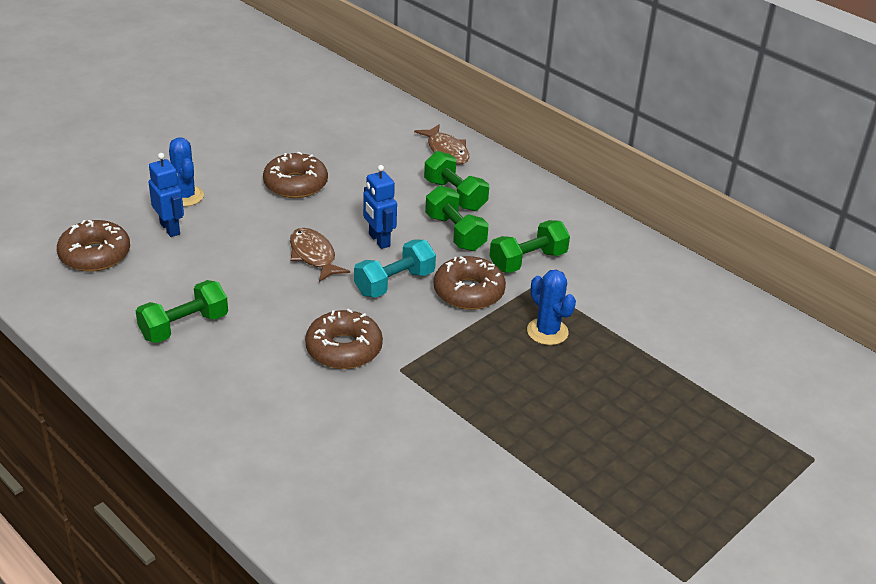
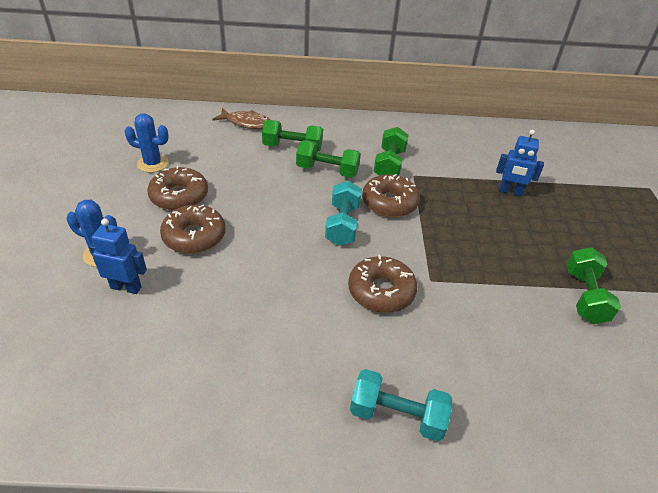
camera: 45 degrees left, 5 degrees up
(95, 255) = (87, 354): brown donut -> brown donut (194, 236)
(184, 326) = (252, 359): green dumbbell -> green dumbbell (584, 296)
(224, 425) = (397, 415): none -> turquoise dumbbell
(314, 256) = (266, 239): brown fish -> none
(379, 240) = (291, 202): blue robot -> blue robot (510, 192)
(547, 332) = (461, 200): blue cactus -> blue cactus (153, 164)

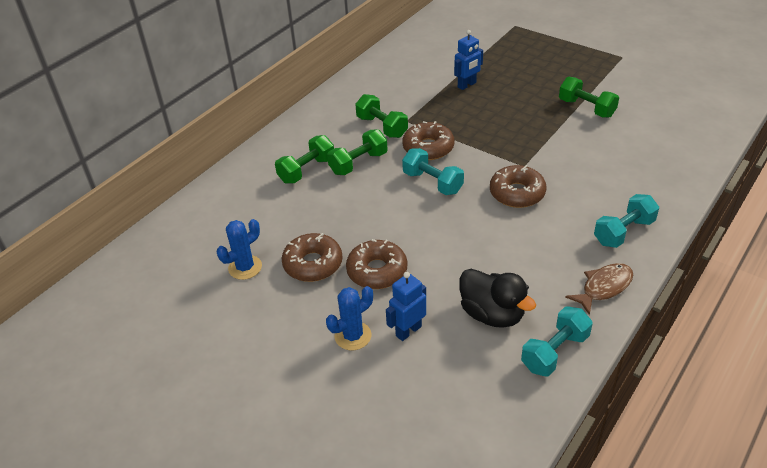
camera: 50 degrees left, 0 degrees up
(150, 420) = (555, 352): none -> turquoise dumbbell
(181, 341) = (492, 314): none -> black duck
(247, 123) = (239, 184): brown fish -> brown fish (604, 287)

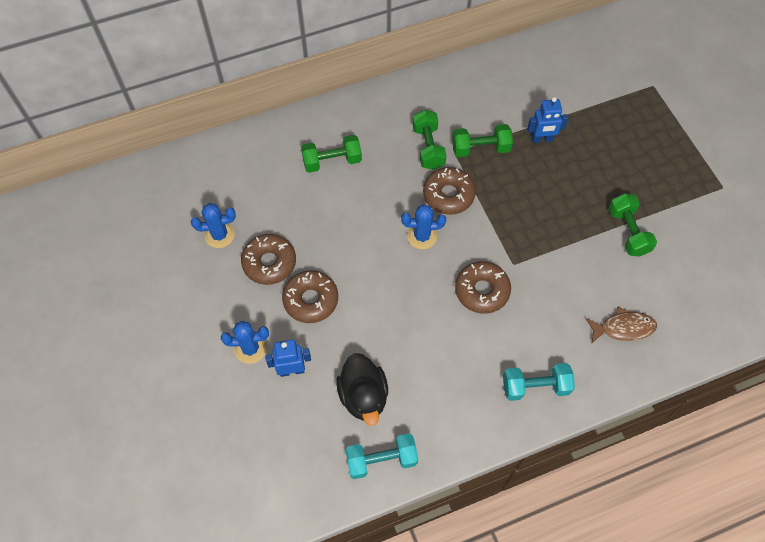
camera: 30 degrees right, 20 degrees up
(358, 163) = (378, 178): green dumbbell -> green dumbbell (480, 148)
(432, 182) = (422, 236): turquoise dumbbell -> blue cactus
(604, 287) = (470, 429): brown fish -> brown fish (623, 328)

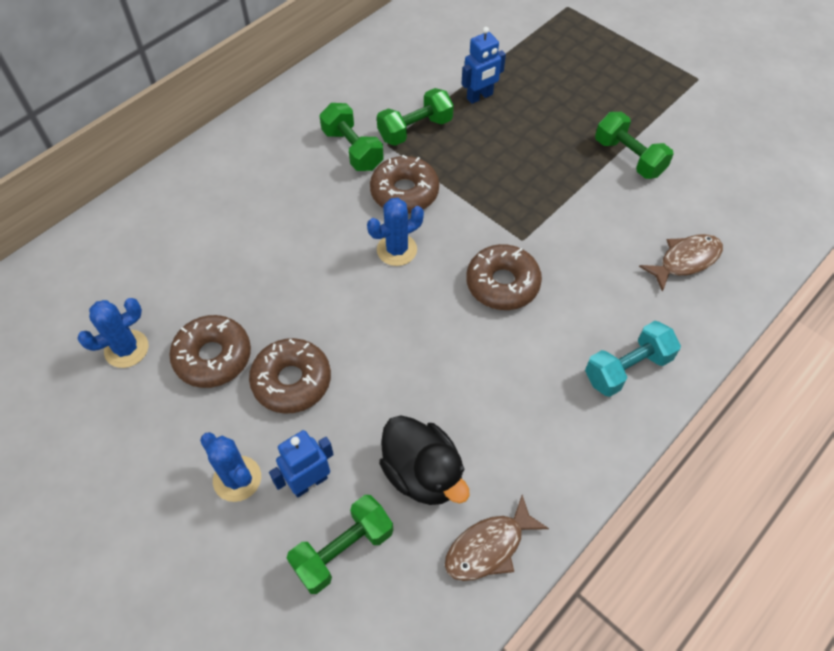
camera: 25 degrees left, 5 degrees down
(250, 348) = (237, 479): blue cactus -> blue cactus turned 75 degrees clockwise
(332, 161) = (239, 205): green dumbbell -> green dumbbell (343, 550)
(381, 460) = (489, 547): turquoise dumbbell -> brown fish

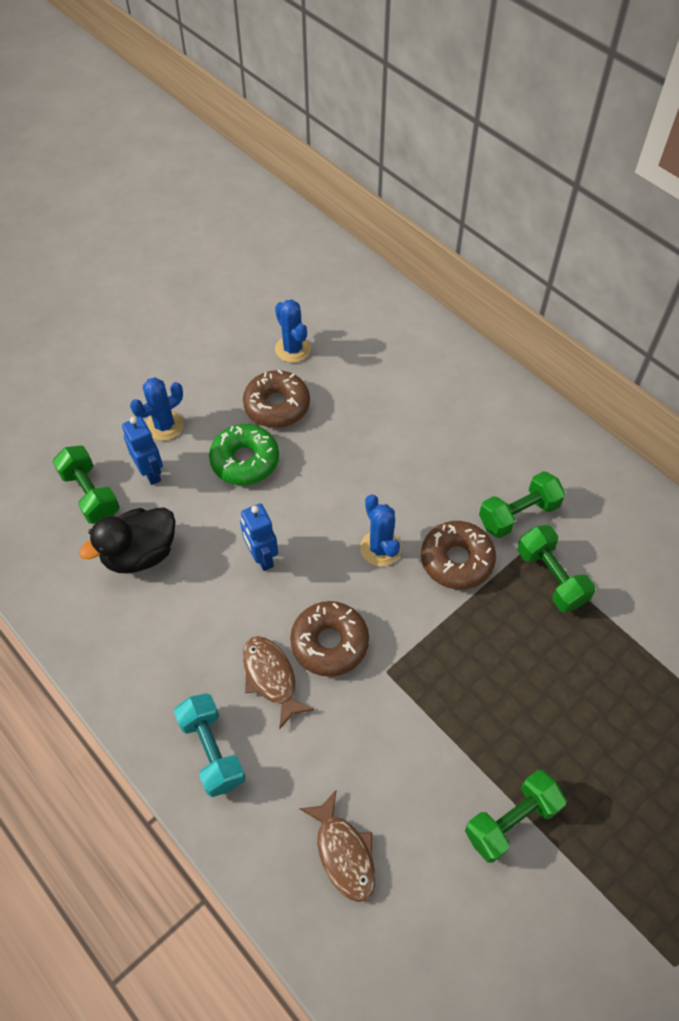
camera: 95 degrees right, 0 degrees up
(292, 381) = (245, 460): brown donut -> green donut
(480, 97) = (611, 653): blue robot -> blue robot (262, 557)
(489, 547) = (65, 598): brown fish -> brown fish (271, 677)

